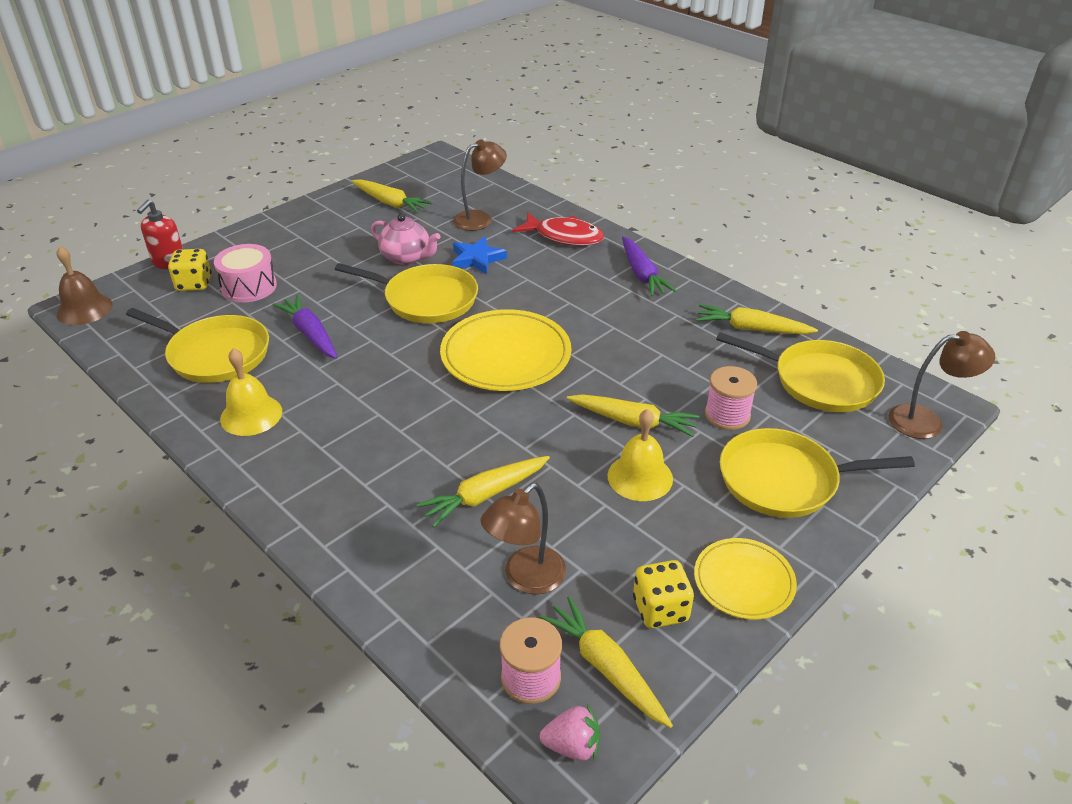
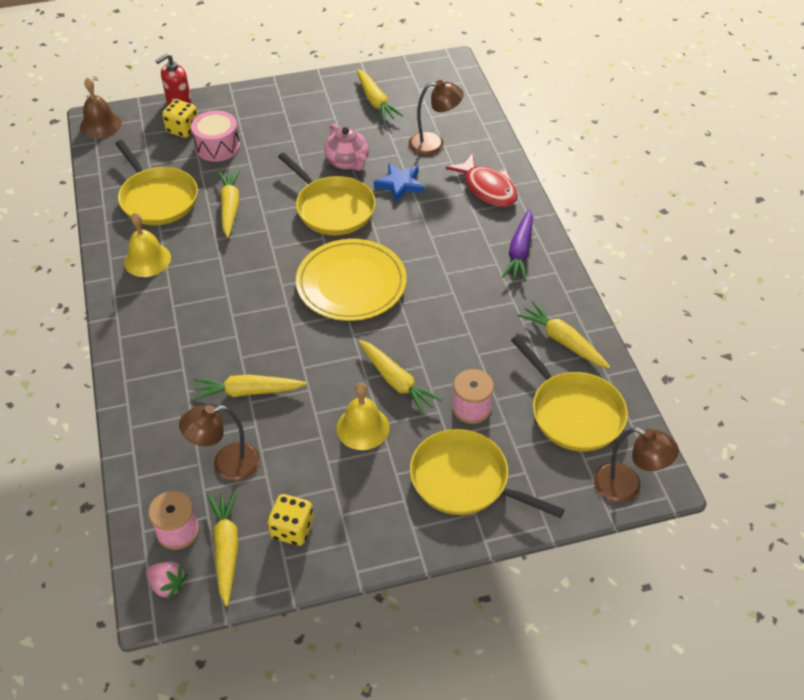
camera: 30 degrees right, 10 degrees up
(310, 334) = (230, 207): purple carrot -> yellow carrot
(743, 581) = (364, 539): yellow plate -> none

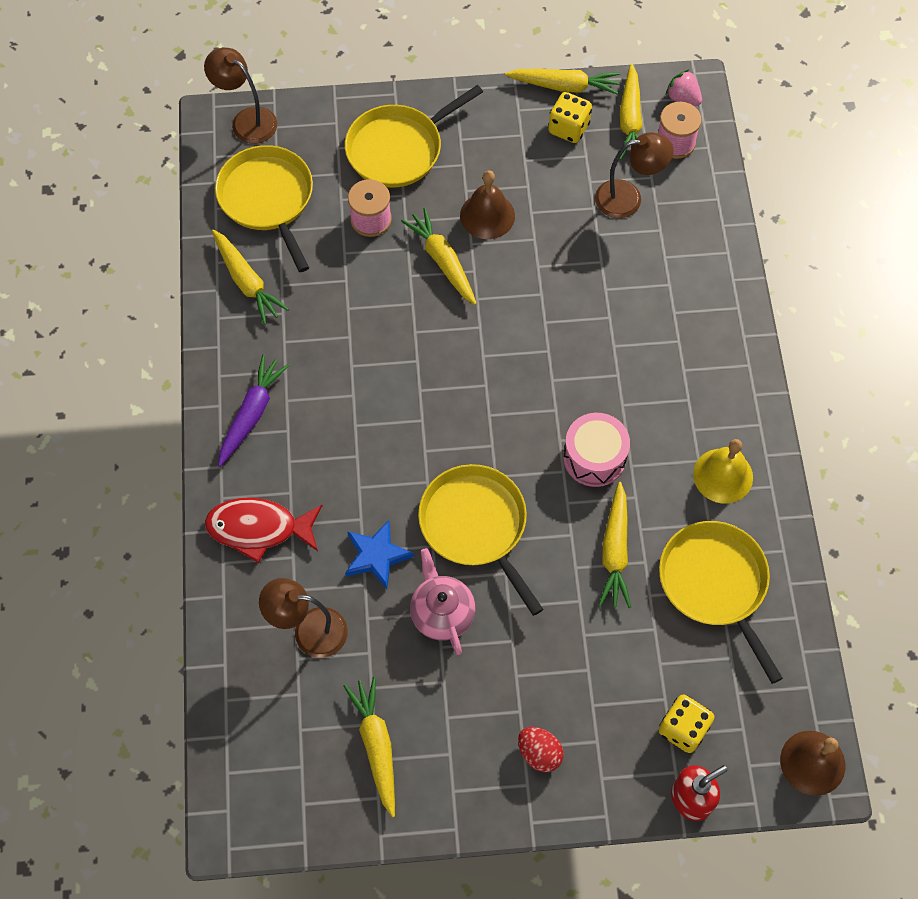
camera: 170 degrees left, 15 degrees up
(217, 146) = (630, 679): pink drum -> pink drum (594, 457)
(247, 392) = (604, 273): yellow carrot -> yellow carrot (565, 86)
(274, 109) = (539, 753): none -> red egg
(351, 283) = (470, 398): yellow plate -> none
(362, 427) = (487, 215): yellow bell -> brown bell
(464, 480) = (398, 149): yellow pan -> yellow pan turned 105 degrees clockwise
(487, 188) = (259, 528): red fish -> red fish turned 60 degrees counterclockwise

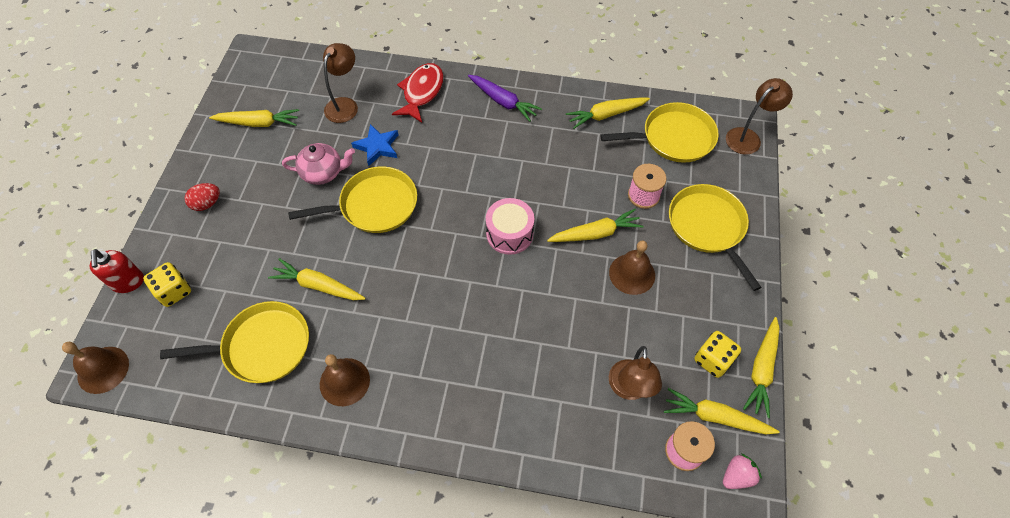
camera: 105 degrees right, 5 degrees down
(594, 457) = (396, 293): pink drum -> pink drum (509, 234)
(723, 475) = (344, 381): yellow bell -> brown bell

